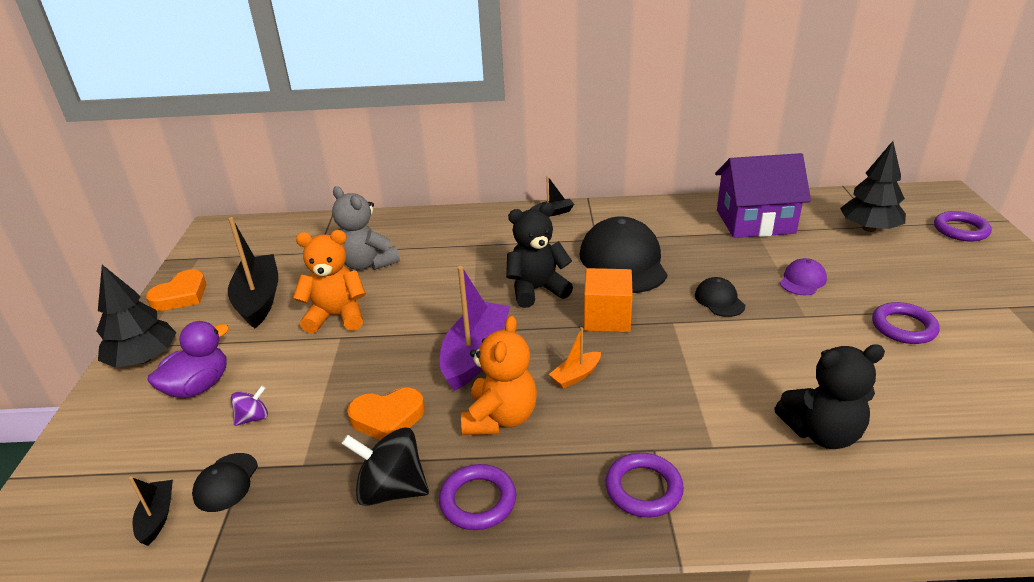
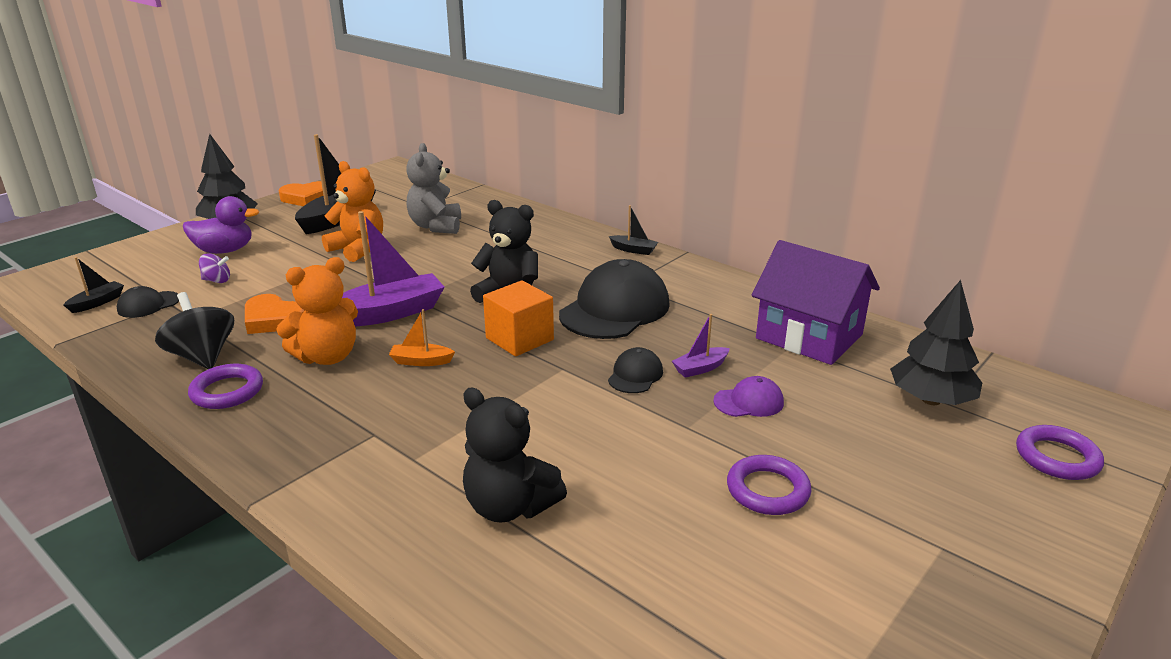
camera: 40 degrees right, 5 degrees down
(643, 488) = (320, 450): purple ring -> none
(742, 274) = (700, 368): none -> purple boat

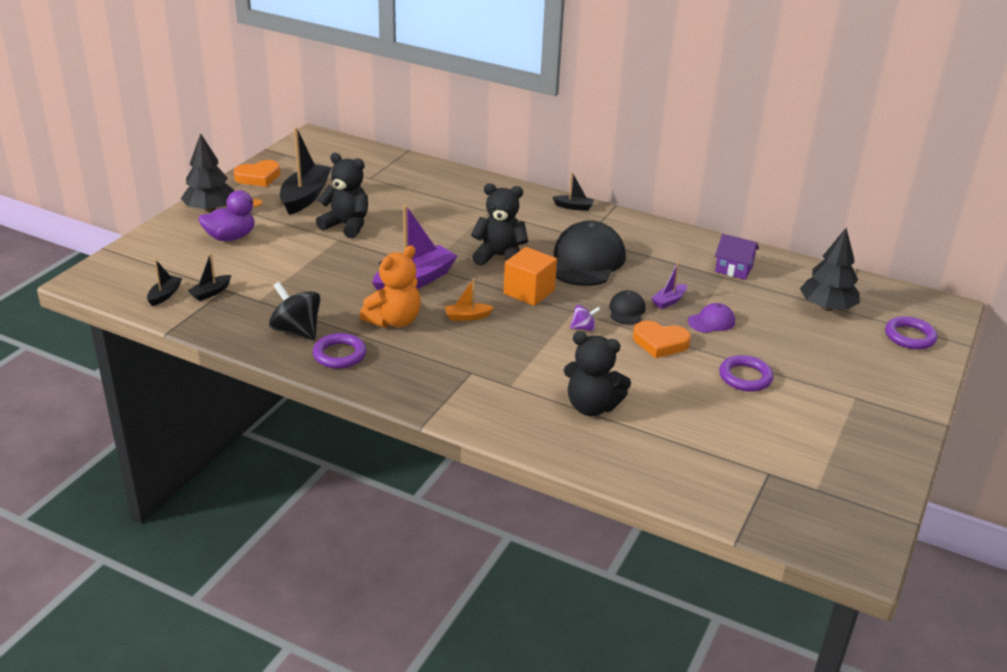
camera: 15 degrees left, 5 degrees up
(148, 305) = (211, 293): black cap -> black boat
(217, 280) = (249, 266): purple spinning top -> purple spinning top (583, 328)
(273, 319) = (326, 295): orange heart -> orange heart (660, 343)
(358, 249) = (346, 225): orange teddy bear -> black teddy bear
(436, 226) = (397, 198): grey teddy bear -> none
(809, 336) = (733, 269): purple house -> purple house, size x0.52

